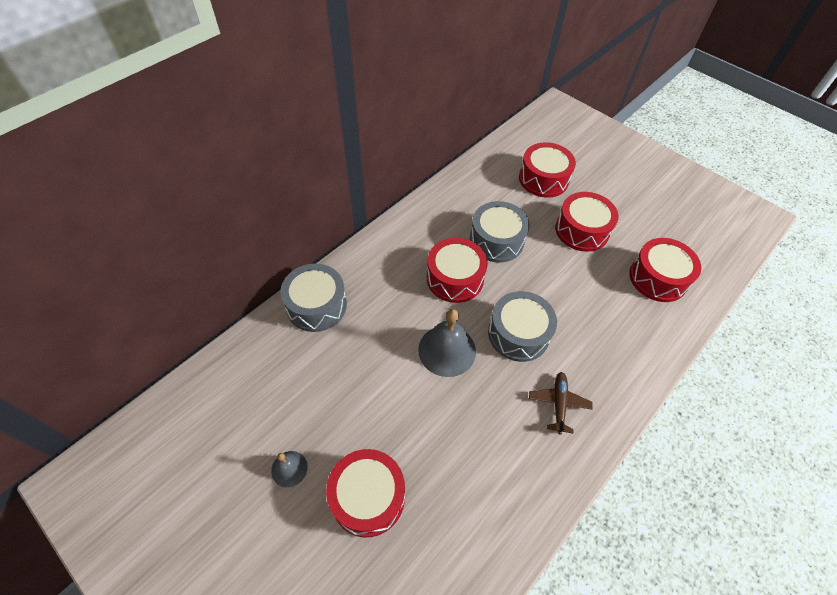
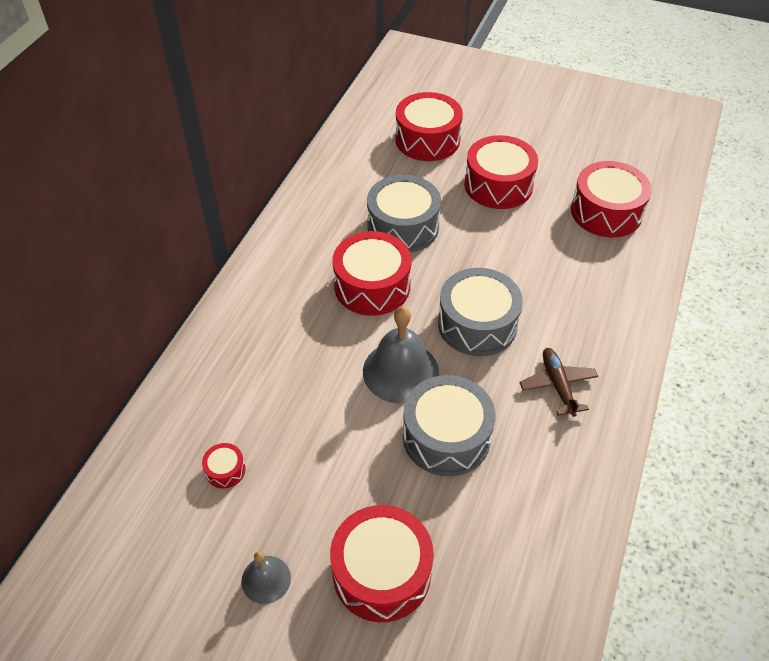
camera: 20 degrees left, 5 degrees down
(297, 379) = (225, 470): none -> red drum
(316, 305) = (209, 375): grey drum -> grey drum (446, 437)

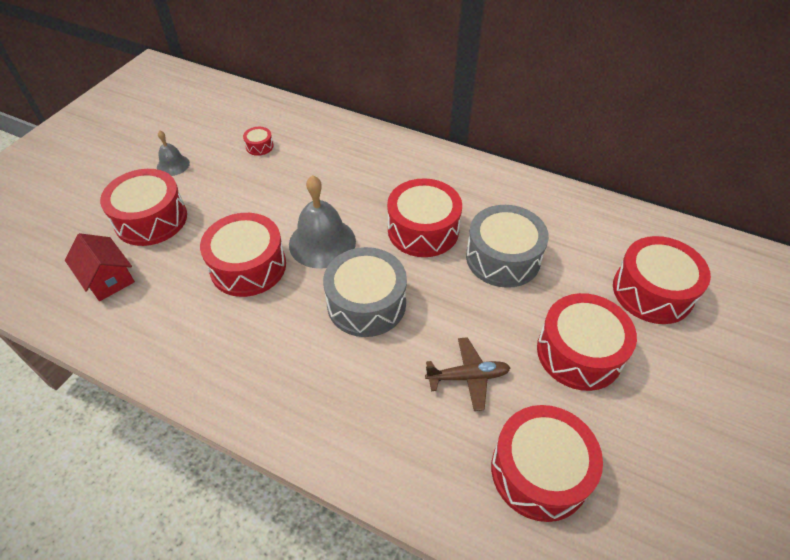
camera: 95 degrees right, 0 degrees up
(446, 437) = (248, 266): grey drum -> red drum
(490, 591) = (107, 278): none -> red house
(557, 385) = (279, 359): brown plane -> brown plane (468, 377)

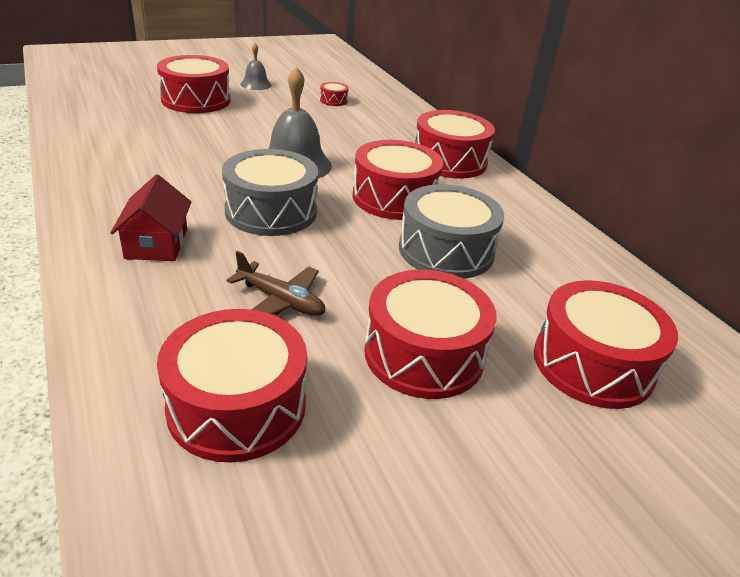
camera: 35 degrees right, 15 degrees down
(107, 278) = (121, 111): red house -> red house (156, 243)
(248, 266) = (218, 149): red drum -> red drum (449, 161)

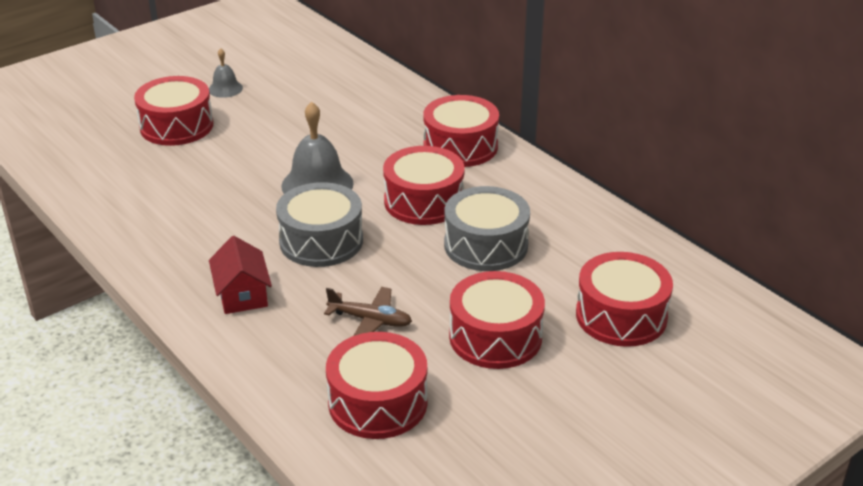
camera: 10 degrees left, 0 degrees up
(333, 100) = (317, 93): red drum -> none

